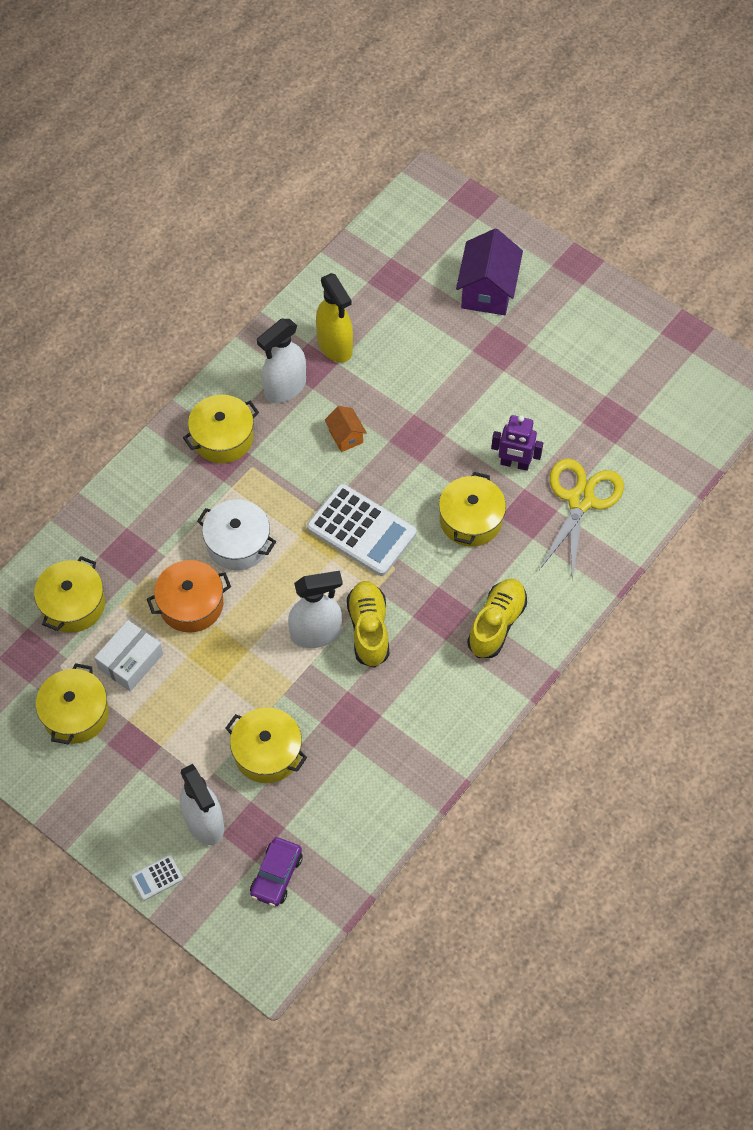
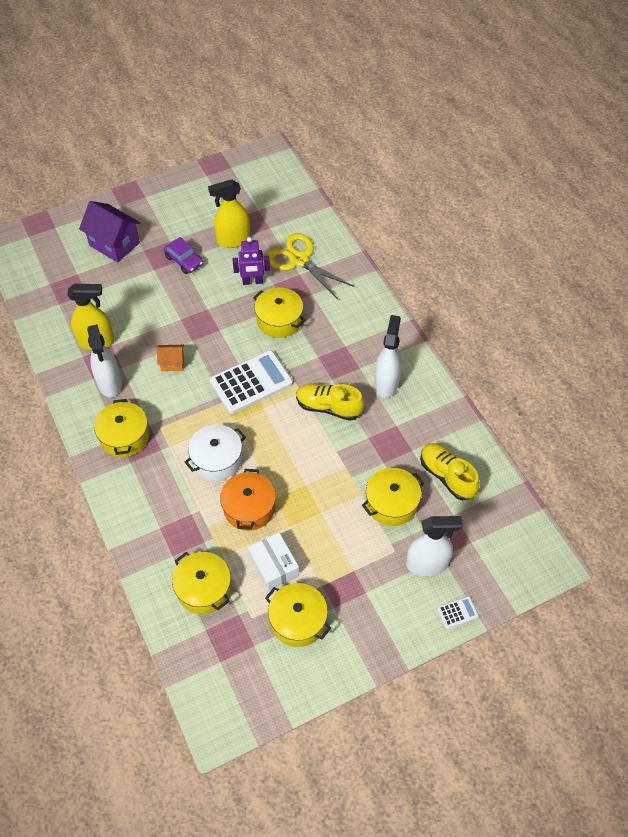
camera: 65 degrees left, 5 degrees down
(156, 878) = (457, 612): white calculator -> white calculator turned 105 degrees counterclockwise
(276, 875) = (487, 533): purple car -> purple car (184, 261)
(316, 633) = (315, 439): white spray bottle -> white spray bottle (386, 383)
(496, 624) = (362, 337): yellow shoe -> yellow shoe (447, 476)
(514, 464) = (252, 282): purple robot -> purple robot turned 45 degrees clockwise
(569, 412) = (233, 240): none -> yellow spray bottle

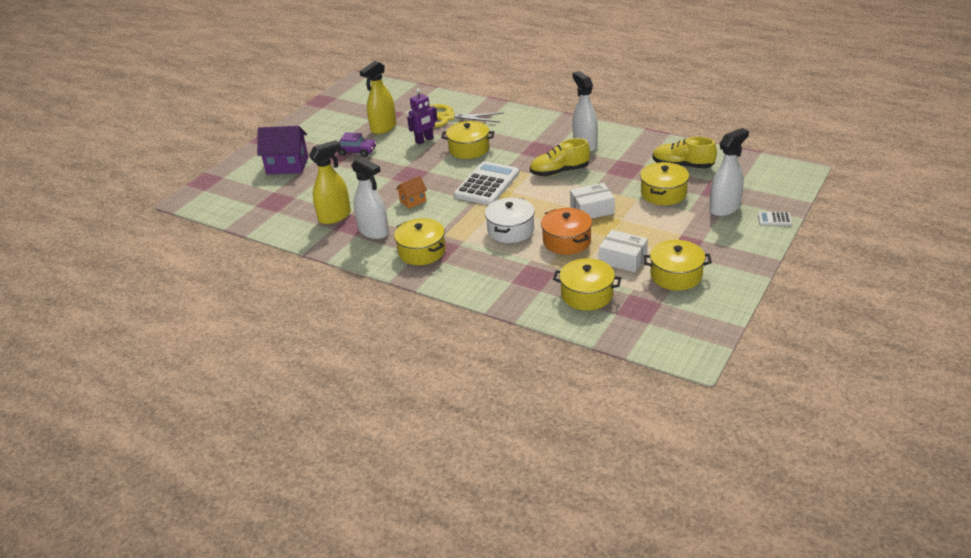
camera: 30 degrees left, 20 degrees down
(308, 480) = (592, 209): none -> white box
(457, 612) = (774, 219): white calculator -> white calculator turned 120 degrees counterclockwise

